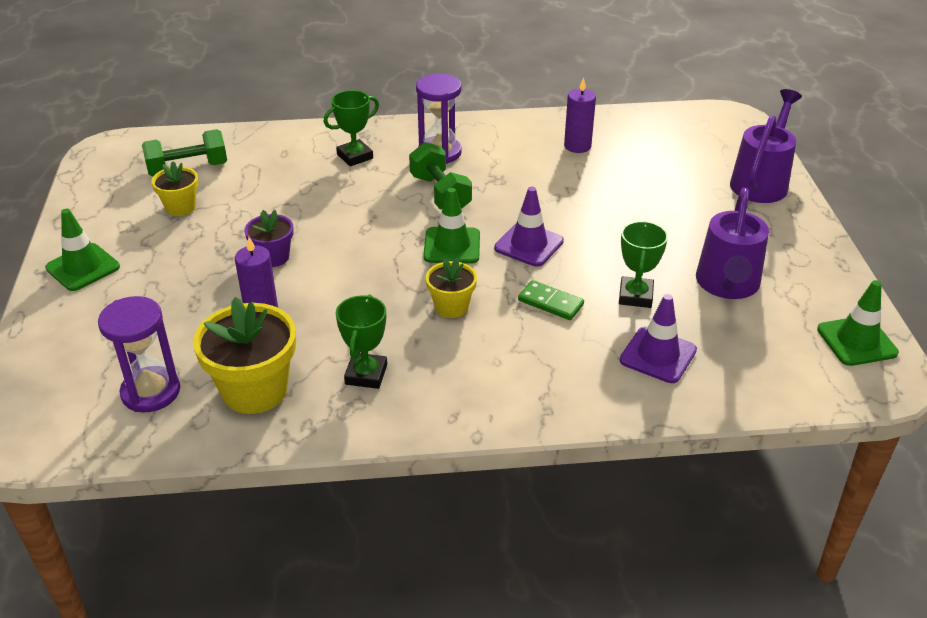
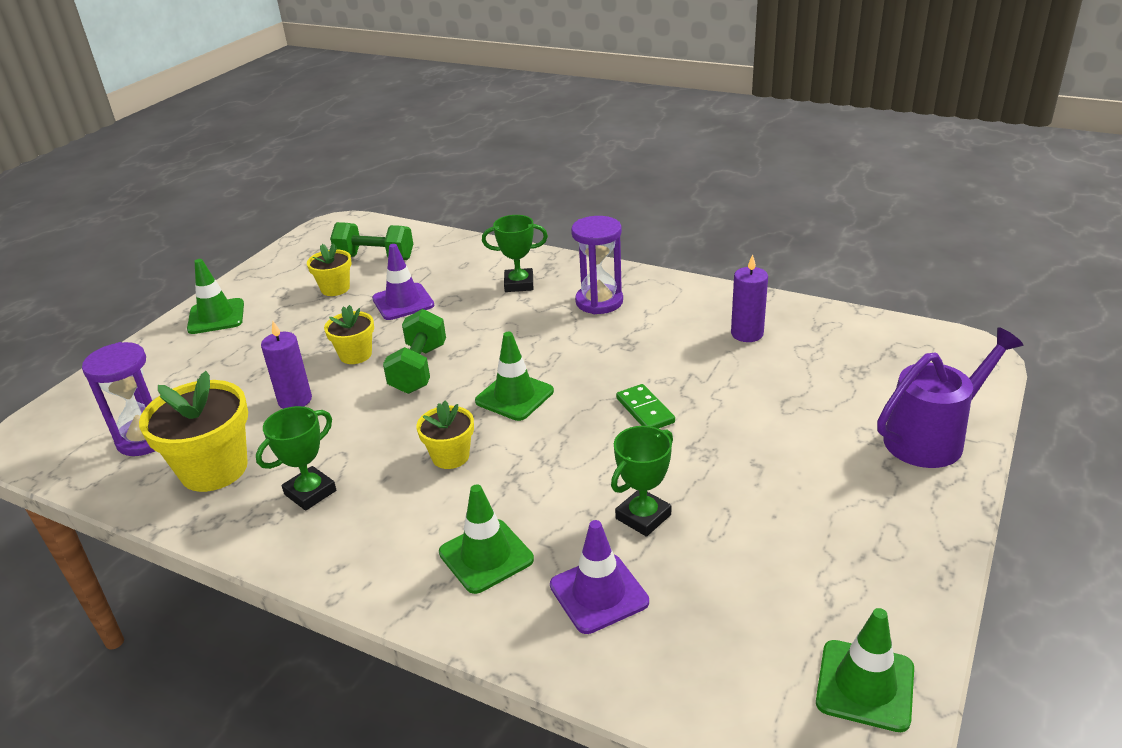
camera: 35 degrees right, 5 degrees down
(273, 257) = (355, 355): purple flower pot -> yellow flower pot
(440, 194) = (557, 342): green dumbbell -> green dumbbell (419, 369)
(529, 245) = (589, 420): purple traffic cone -> purple traffic cone (403, 302)
(550, 302) = (547, 489): green domino -> green domino (645, 410)
(556, 363) = (486, 556): none -> green traffic cone
(727, 285) = (763, 546): purple watering can -> none

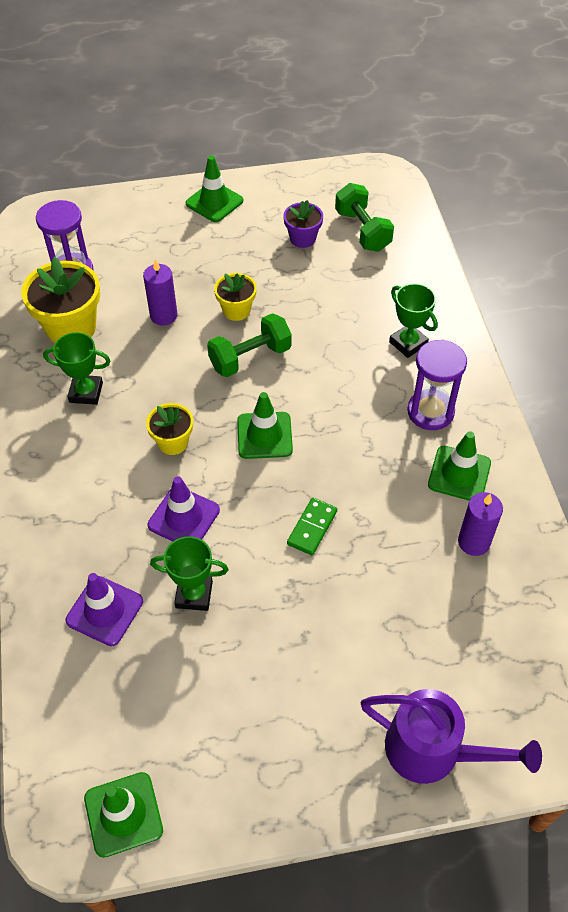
camera: 50 degrees right, 20 degrees up
(335, 288) = (302, 238): yellow flower pot -> purple flower pot
(403, 302) = (321, 290): purple traffic cone -> purple traffic cone (184, 517)
(486, 556) = (95, 526): green traffic cone -> green traffic cone (459, 474)

